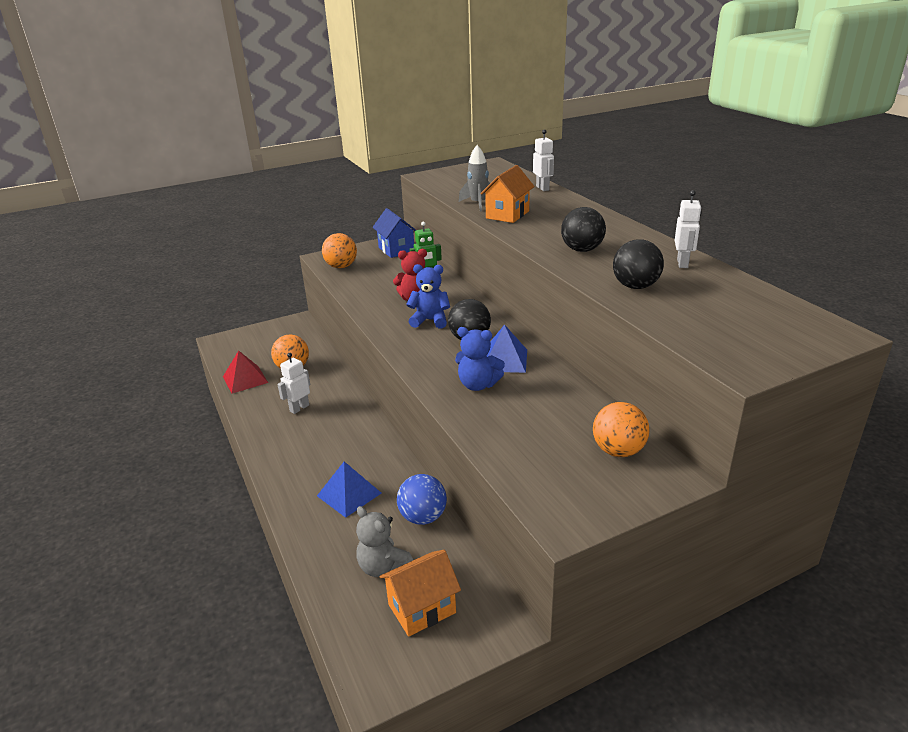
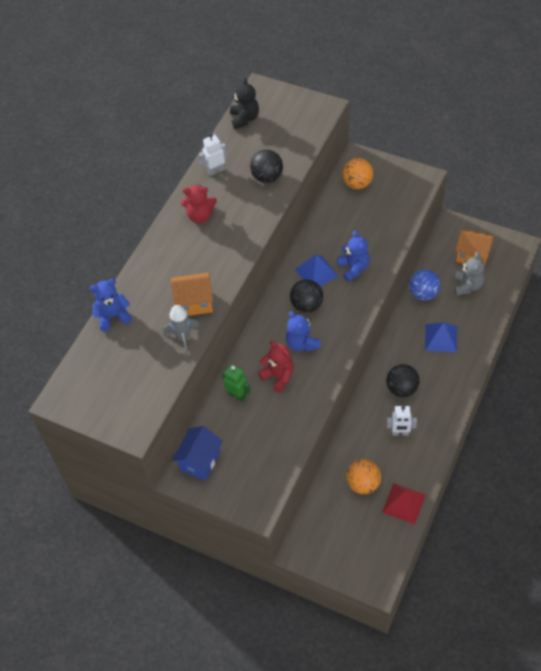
camera: 125 degrees left, 25 degrees up
(341, 266) = (265, 477): orange ball -> none
(542, 188) = (113, 316): white robot -> blue teddy bear
(582, 250) = (231, 226): black ball -> black ball (402, 388)
(617, 240) = (200, 216): none -> red teddy bear
(772, 304) = (244, 119): none -> black teddy bear

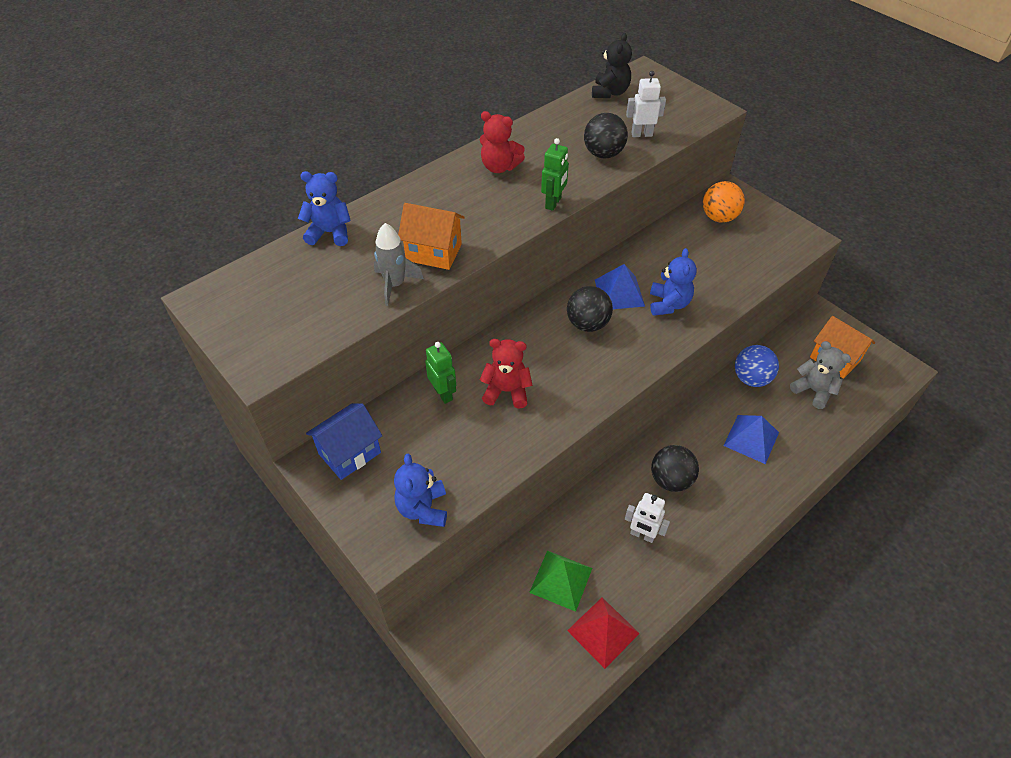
camera: 20 degrees right, 5 degrees down
(215, 171) = (545, 130): white robot -> white robot (641, 134)
(254, 232) = (553, 203): none -> green robot
(278, 376) = (507, 391): red teddy bear -> red teddy bear turned 60 degrees counterclockwise
(302, 343) = (558, 365): blue teddy bear -> blue teddy bear (423, 508)
(363, 483) = (561, 580): orange ball -> green pyramid
(467, 286) = (813, 391): grey teddy bear -> grey teddy bear turned 75 degrees counterclockwise

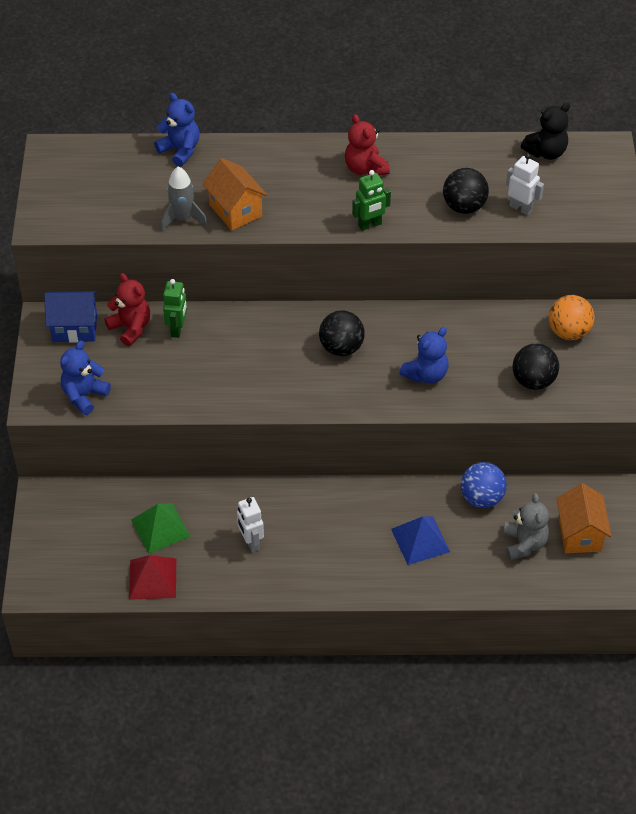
camera: 40 degrees right, 0 degrees up
(507, 391) = (223, 357): red teddy bear -> red teddy bear (131, 328)
(619, 293) = (397, 340): blue pyramid -> none
(671, 480) = (318, 522): black ball -> black ball (533, 381)

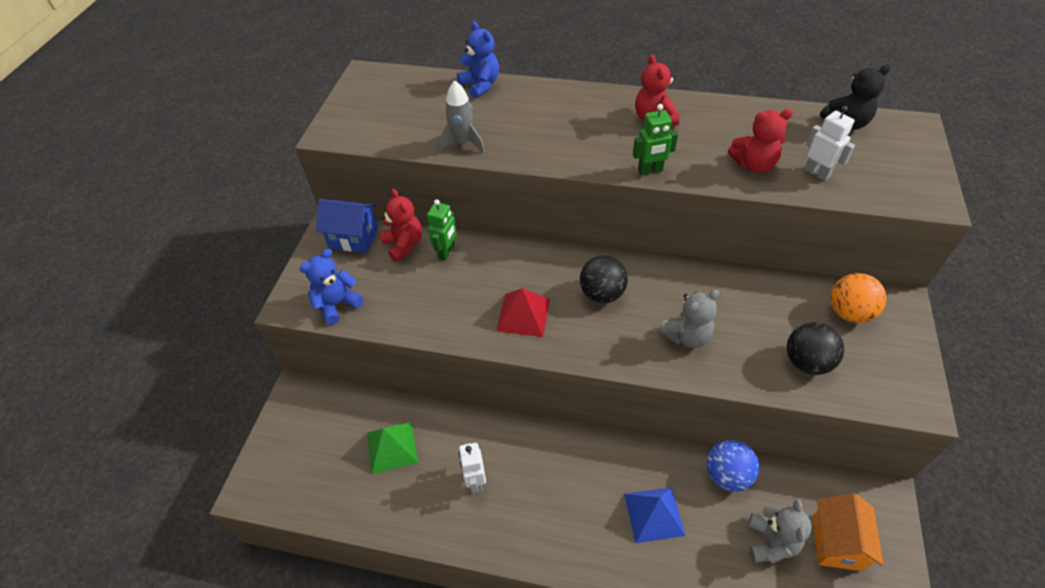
camera: 15 degrees right, 0 degrees up
(152, 578) = (366, 504): red pyramid -> red pyramid (523, 315)
(235, 210) = (516, 142): orange house -> none
(426, 374) = (686, 336): blue teddy bear -> grey teddy bear
(464, 207) = (754, 165): black ball -> red teddy bear

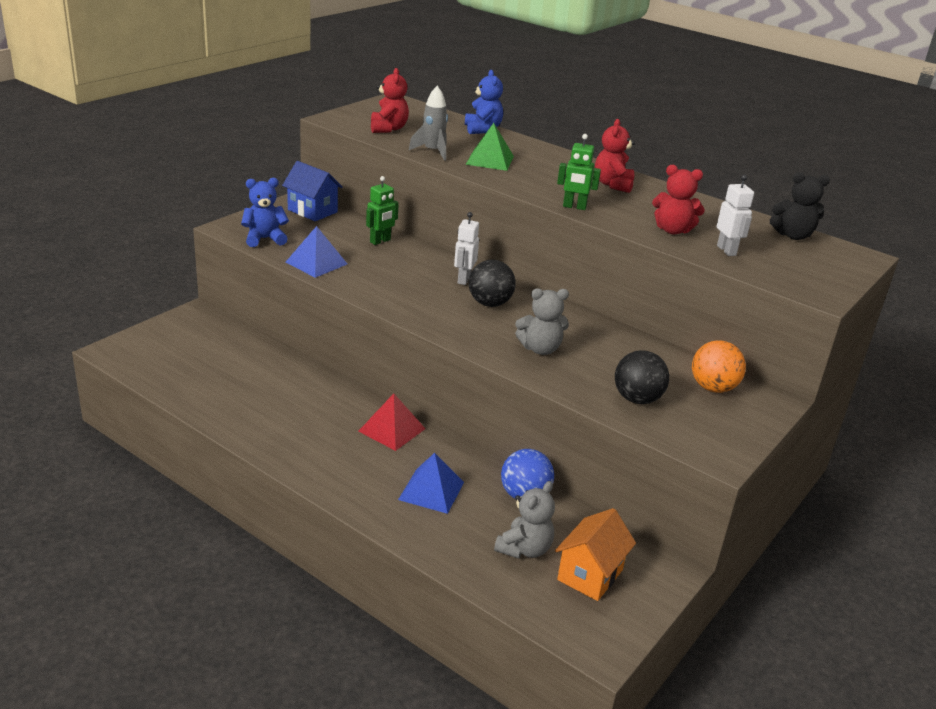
camera: 20 degrees right, 20 degrees down
(392, 447) = (244, 369): green pyramid -> green pyramid (490, 160)
(404, 244) = (349, 227): red teddy bear -> red teddy bear (388, 129)
(411, 316) = (316, 263): none -> blue pyramid
(475, 481) = (294, 413): white robot -> white robot (463, 279)
(523, 315) = (409, 292): red pyramid -> red pyramid (392, 430)

